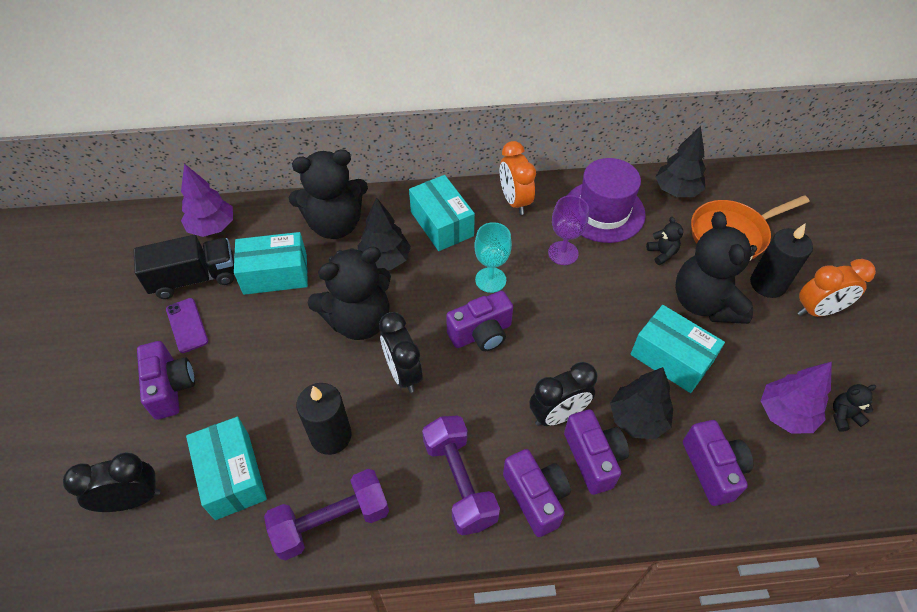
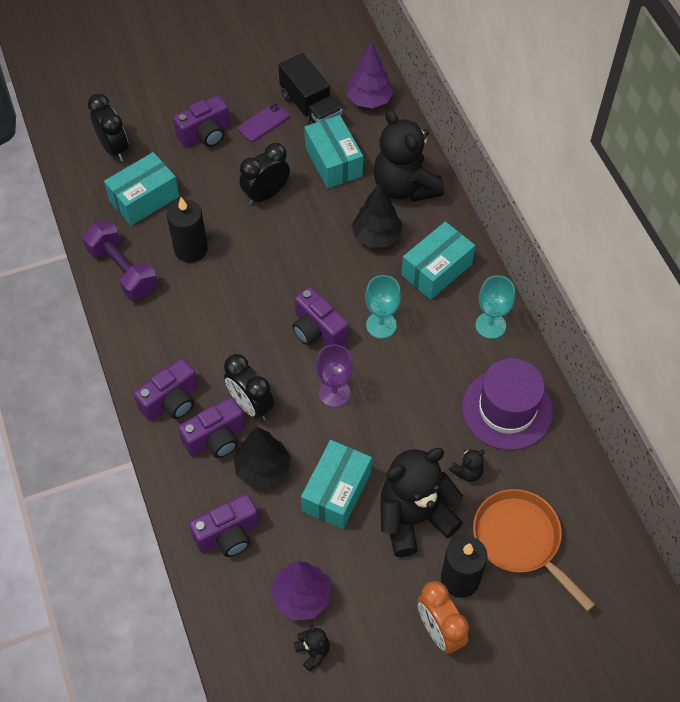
camera: 75 degrees right, 5 degrees up
(359, 320) = (304, 236): black teddy bear -> none
(403, 373) = (260, 282): black clock -> black clock (266, 194)
(459, 482) = (172, 345): purple dumbbell -> none
(514, 201) = (490, 325): orange clock -> turquoise goblet
(563, 253) = (435, 380): purple goblet -> purple goblet (334, 393)
(676, 191) = (567, 478): black tree -> none

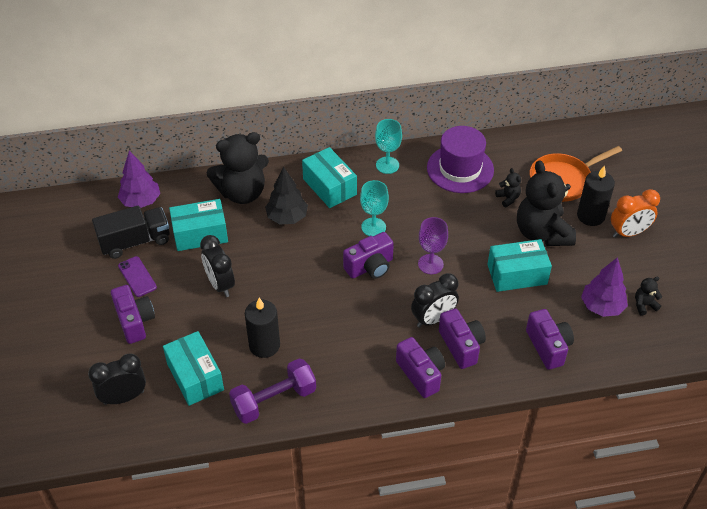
camera: 80 degrees left, 10 degrees down
(263, 469) = (493, 318): black tree -> none
(336, 492) = (517, 274): turquoise box -> turquoise box turned 45 degrees counterclockwise

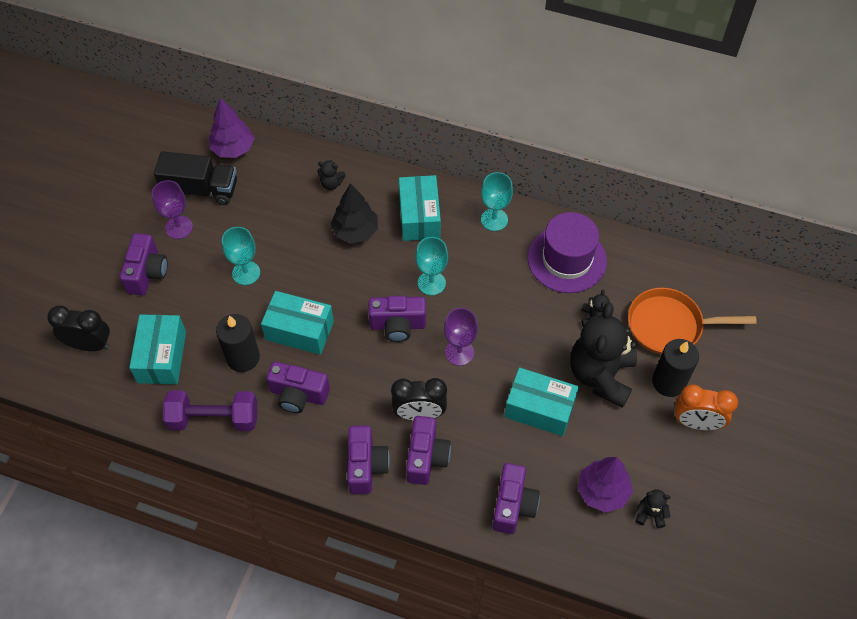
camera: 30 degrees right, 10 degrees up
(137, 277) = (179, 227): purple phone -> purple goblet
(200, 234) = (263, 210): turquoise box -> turquoise box (299, 330)
(220, 284) = (246, 273): black clock -> turquoise goblet
(242, 193) = (331, 184): black teddy bear -> black teddy bear, size x0.41
(330, 350) = (298, 395): none -> purple camera

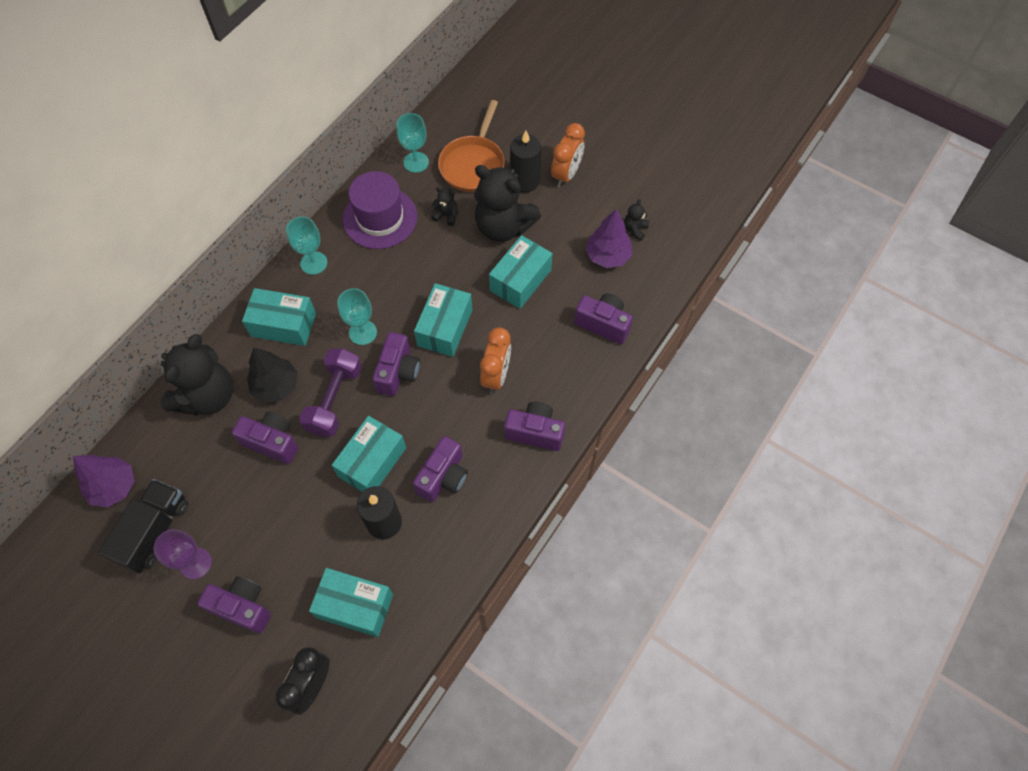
camera: 75 degrees left, 5 degrees up
(214, 419) = (444, 563): purple dumbbell -> purple dumbbell (334, 400)
(246, 273) = (284, 501): turquoise goblet -> turquoise goblet (416, 162)
(331, 184) = (207, 396): black teddy bear -> black teddy bear, size x2.43
(419, 414) = (496, 375): black clock -> orange clock
(426, 457) = (540, 380): purple camera -> purple camera (272, 442)
(459, 352) = (445, 327): purple goblet -> turquoise box

